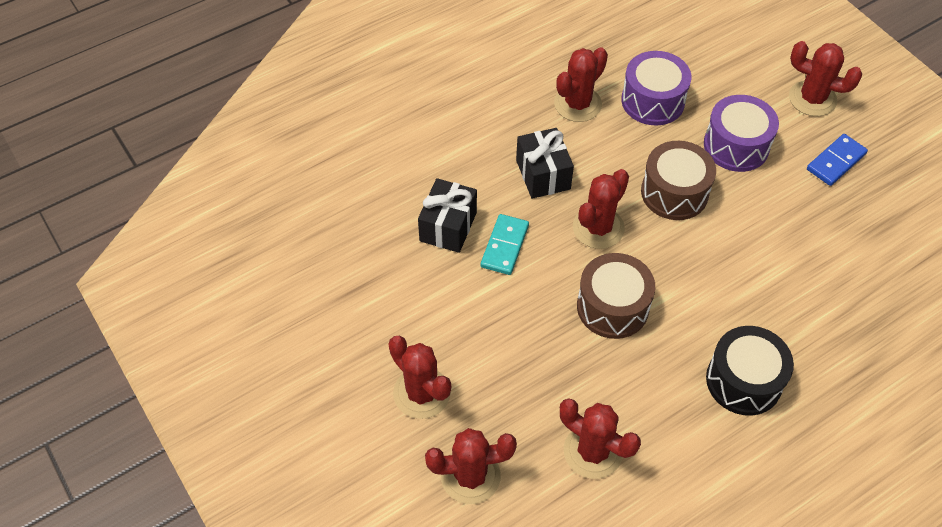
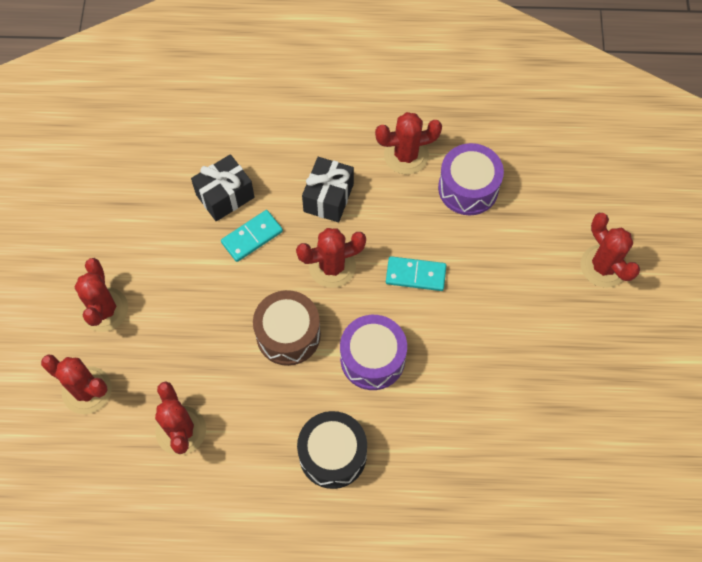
camera: 35 degrees right, 10 degrees up
(674, 192) = (415, 275): brown drum -> turquoise domino
(736, 146) = (501, 267): purple drum -> purple drum (372, 359)
(835, 161) = (571, 332): blue domino -> none

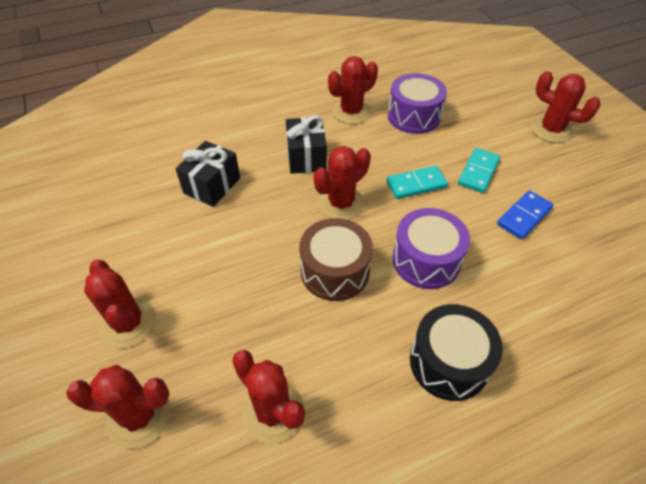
camera: 25 degrees left, 15 degrees down
(252, 237) = (254, 207): turquoise domino -> turquoise domino (478, 172)
(494, 354) = (524, 216): none -> blue domino

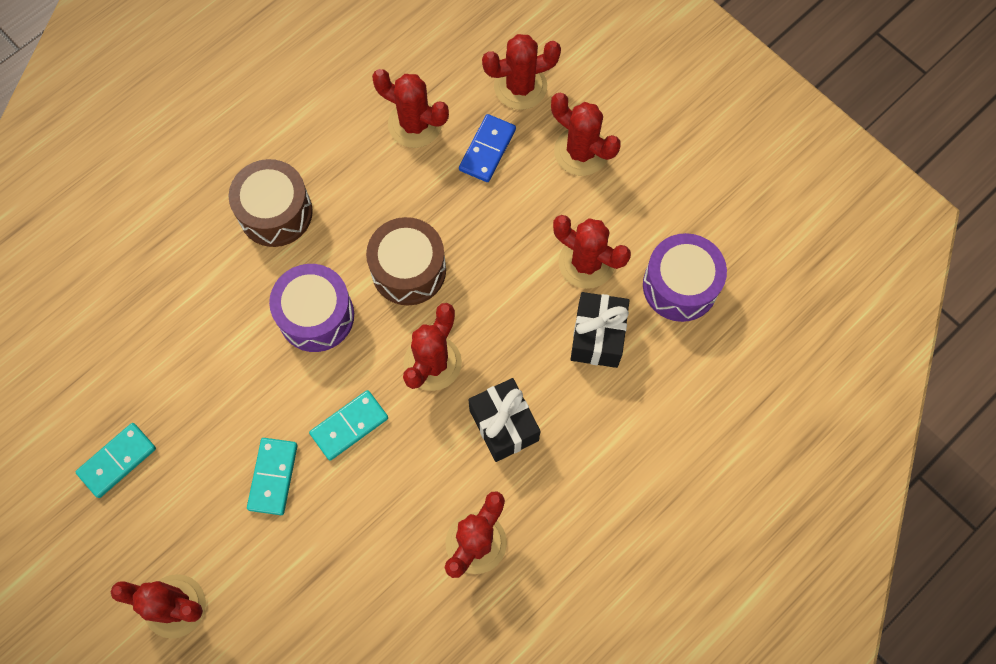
camera: 160 degrees right, 20 degrees up
(187, 233) = (586, 262): none -> red cactus
(414, 116) = (381, 565): purple drum -> purple drum (680, 286)
(449, 362) = (275, 212): black drum -> brown drum
(524, 216) = (211, 418): blue domino -> blue domino (487, 150)
(601, 210) = (117, 461): none -> turquoise domino

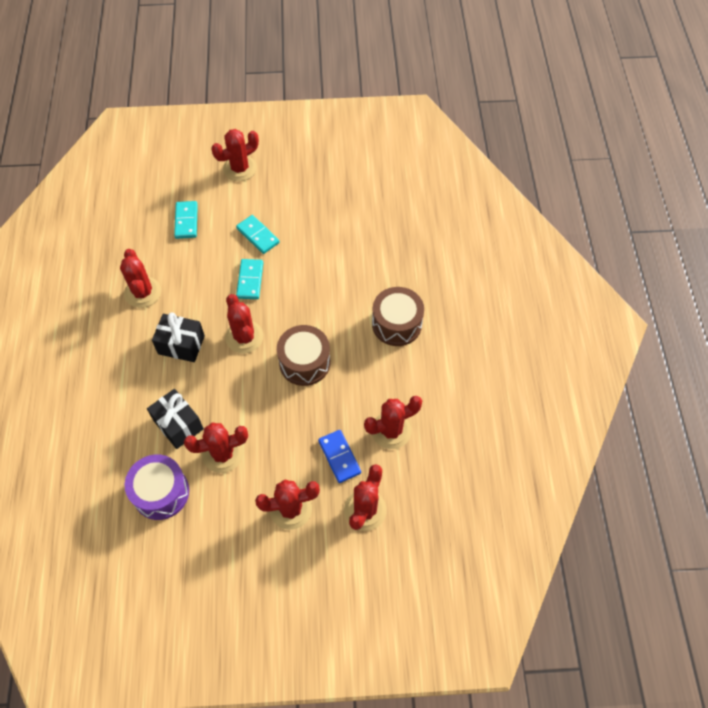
camera: 130 degrees right, 10 degrees down
(117, 461) = (326, 185): turquoise domino -> turquoise domino (186, 221)
(316, 315) = (320, 304): purple drum -> none

